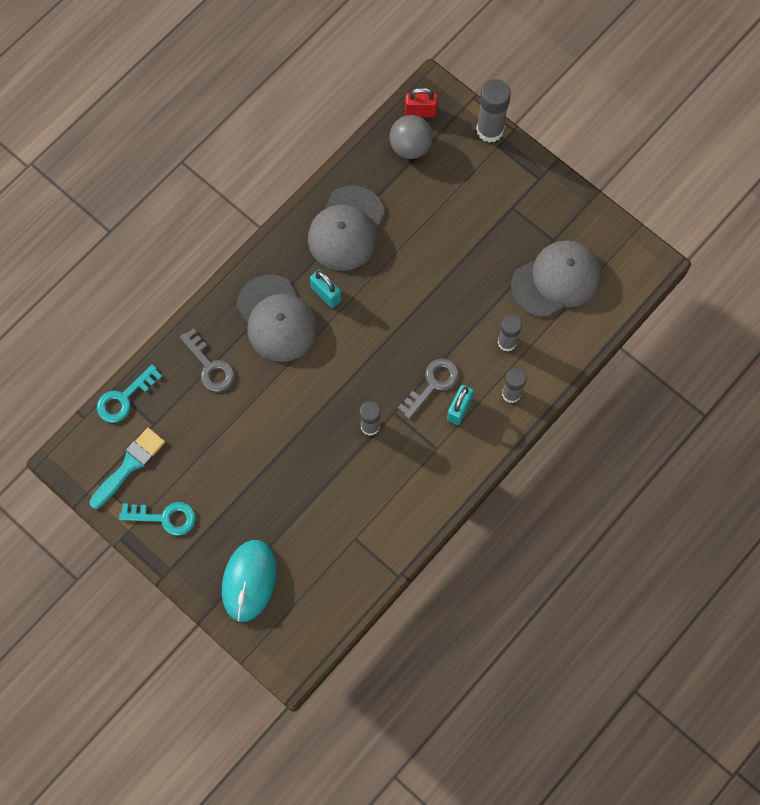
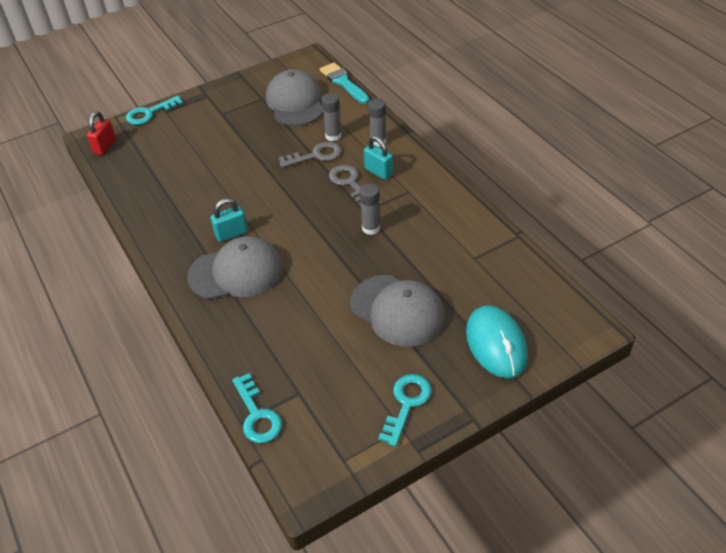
camera: 70 degrees left, 25 degrees down
(129, 465) = (336, 425): turquoise brush -> turquoise brush (343, 82)
(210, 366) = (258, 332): grey key -> grey key (316, 155)
(249, 581) = (496, 344): turquoise mouse -> turquoise mouse turned 45 degrees clockwise
(346, 229) = (178, 209): grey cap -> grey cap (397, 310)
(410, 147) = (131, 158): grey ball -> none
(490, 130) = (149, 113): grey glue stick -> turquoise key

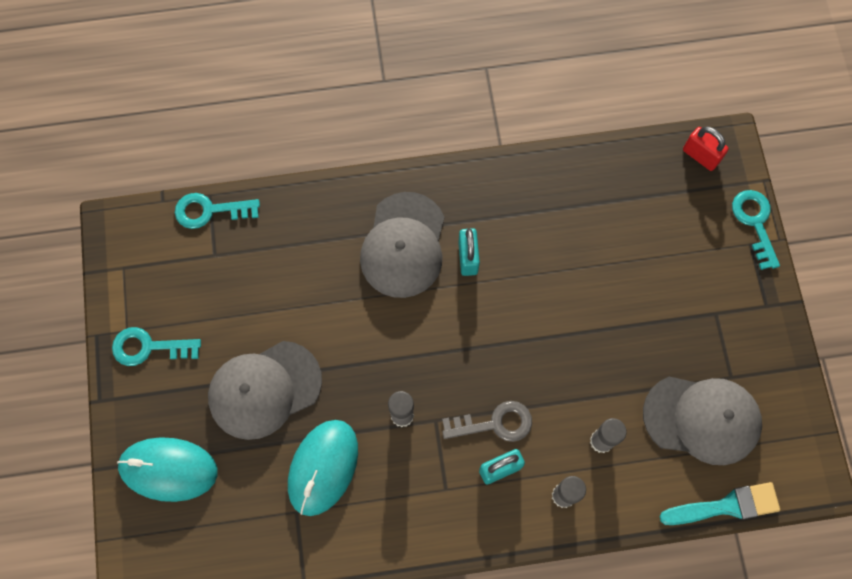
camera: 110 degrees right, 25 degrees up
(316, 155) = (569, 403): grey key -> none
(406, 404) = (149, 347): turquoise key -> turquoise key turned 135 degrees clockwise
(434, 255) = (323, 467): none -> turquoise mouse

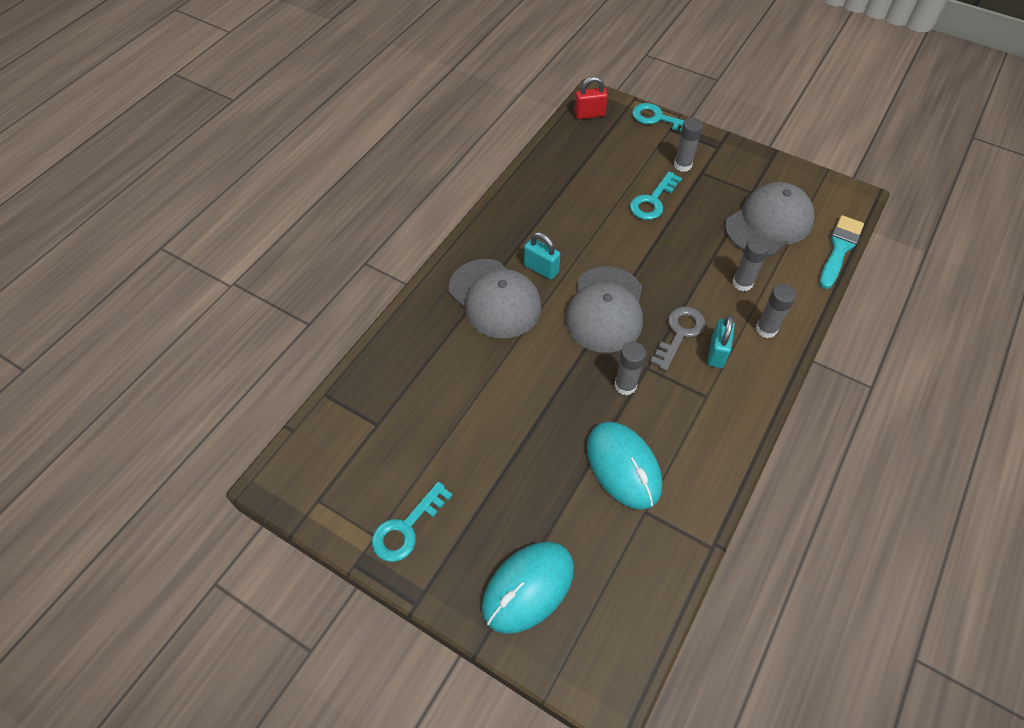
camera: 50 degrees left, 15 degrees down
(210, 211) = (338, 402): turquoise key -> turquoise key (652, 201)
(264, 390) = (523, 465): grey cap -> grey cap (605, 309)
(709, 289) = (682, 165): none -> grey glue stick

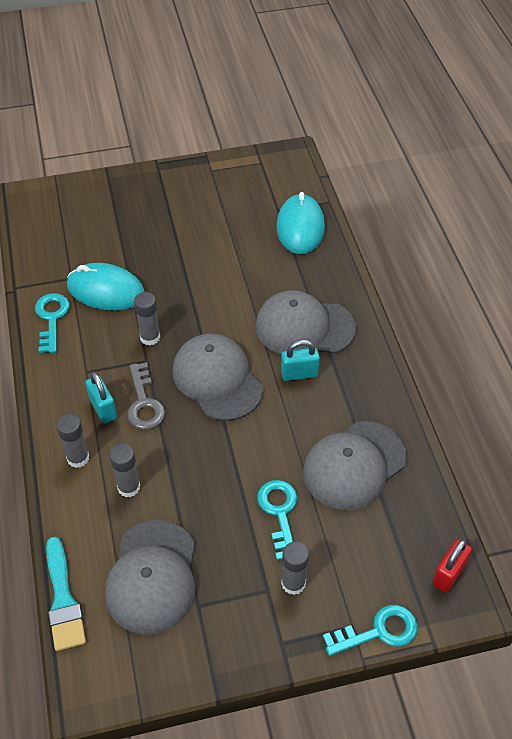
camera: 135 degrees right, 5 degrees down
(406, 528) = (199, 183): turquoise key -> turquoise key (52, 318)
(528, 587) = (105, 204): turquoise mouse -> turquoise mouse (300, 227)
(575, 192) = (354, 465): none -> grey cap

